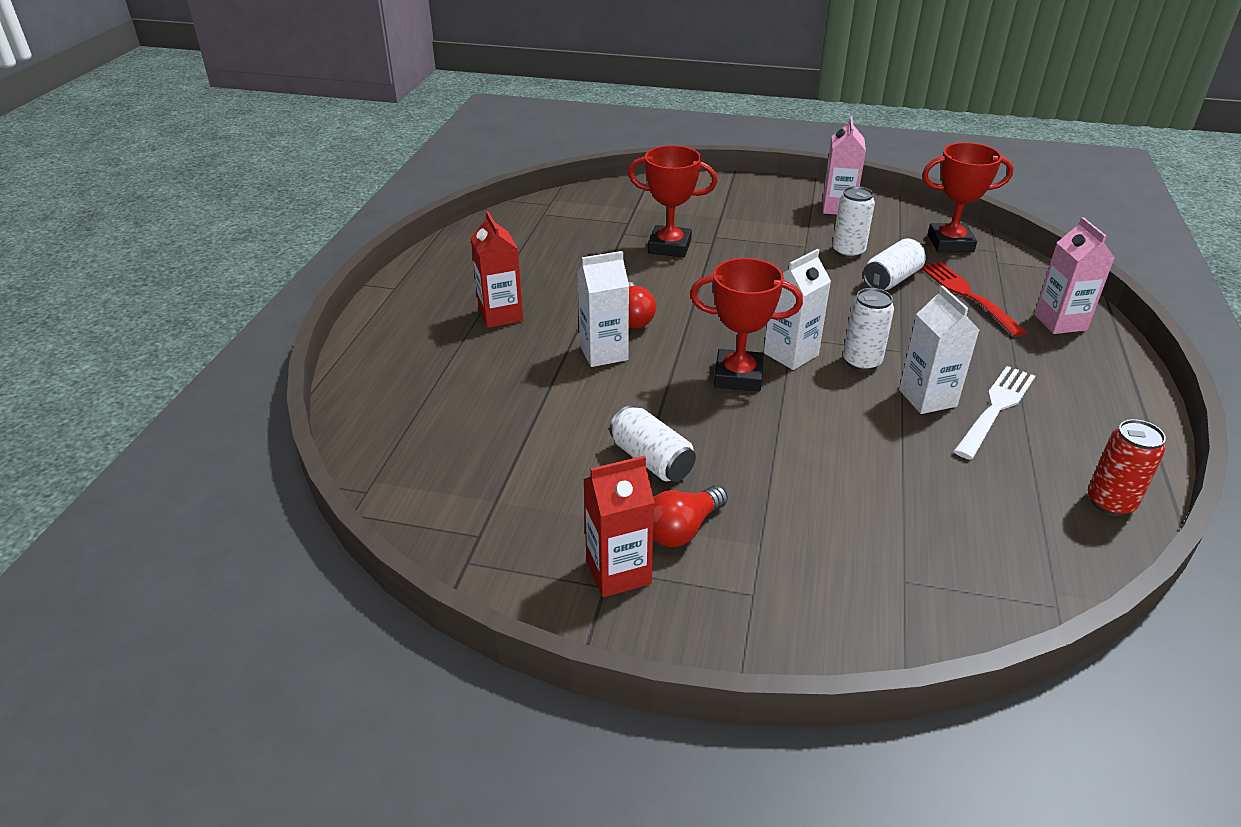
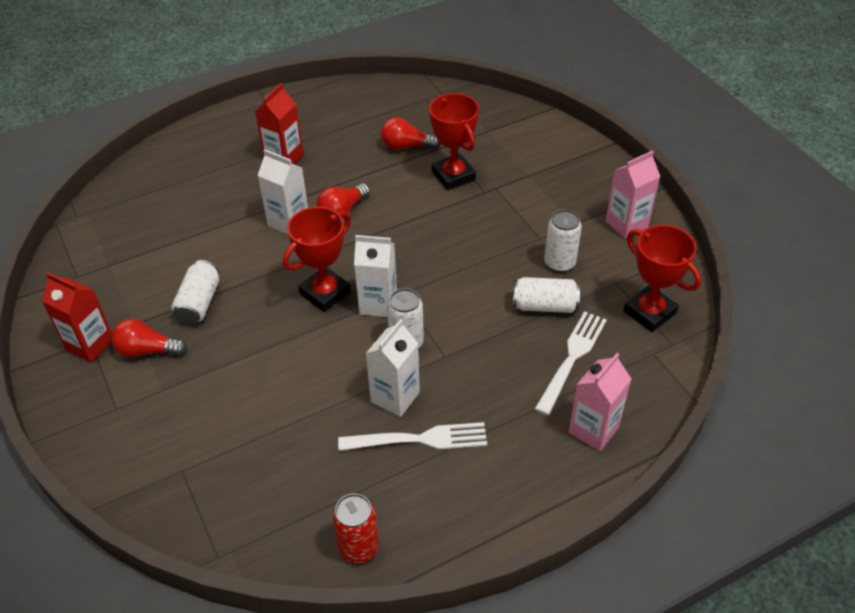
camera: 50 degrees right, 10 degrees up
(593, 249) = (406, 146): none -> red light bulb
(738, 376) = (325, 293): red trophy -> red trophy turned 75 degrees clockwise
(968, 296) = (571, 359): red fork -> white fork

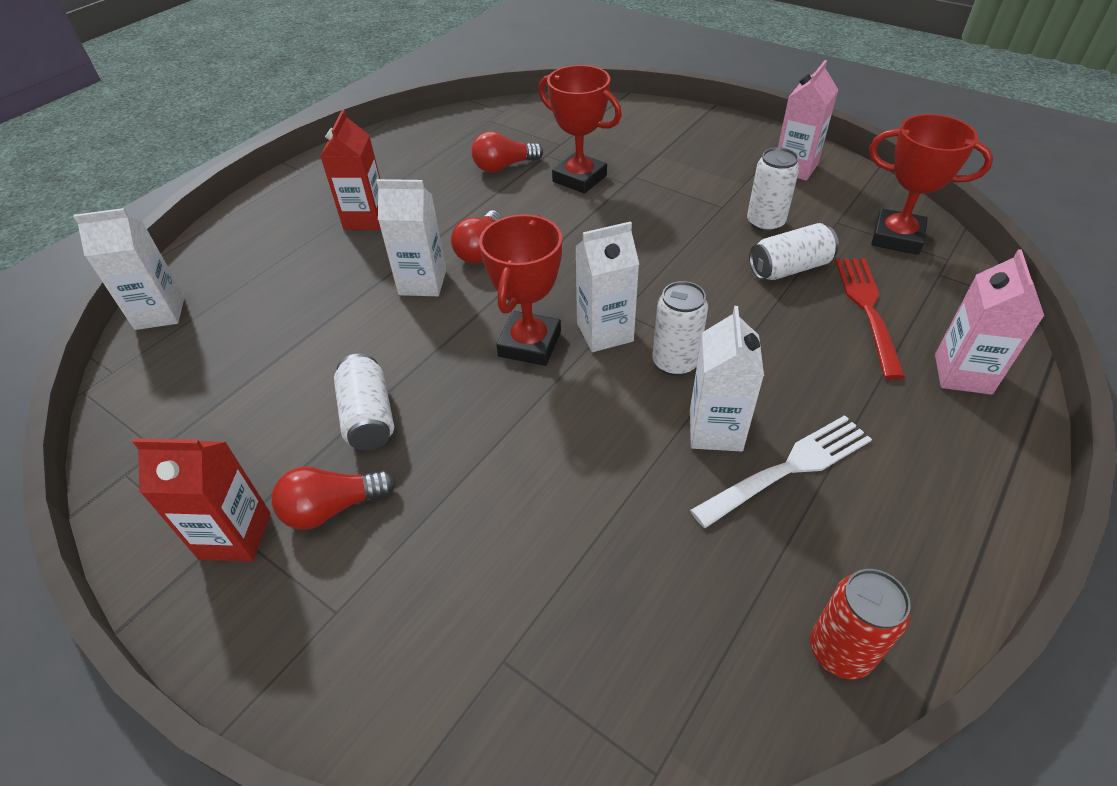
camera: 25 degrees left, 0 degrees up
(122, 185) = (160, 313): none -> white carton
(571, 359) = (868, 310): white fork -> red fork

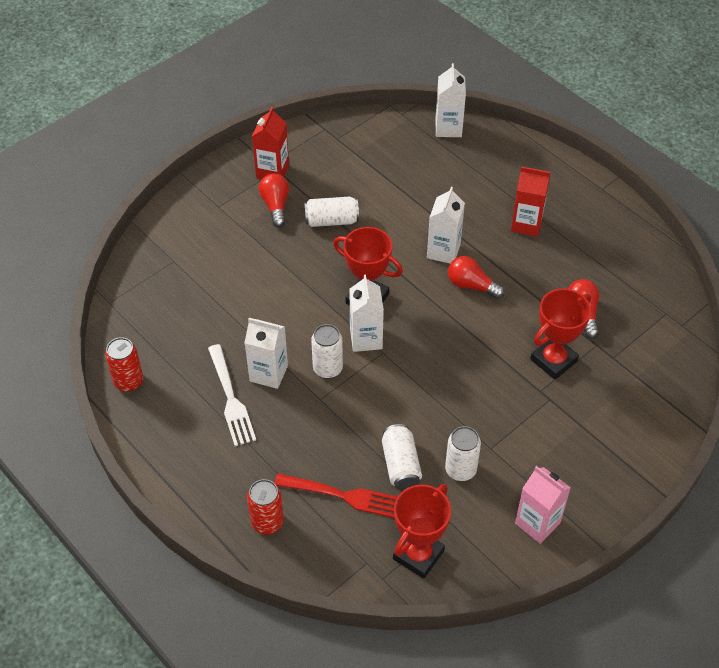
camera: 100 degrees right, 5 degrees up
(962, 374) = (267, 522): pink carton -> red can

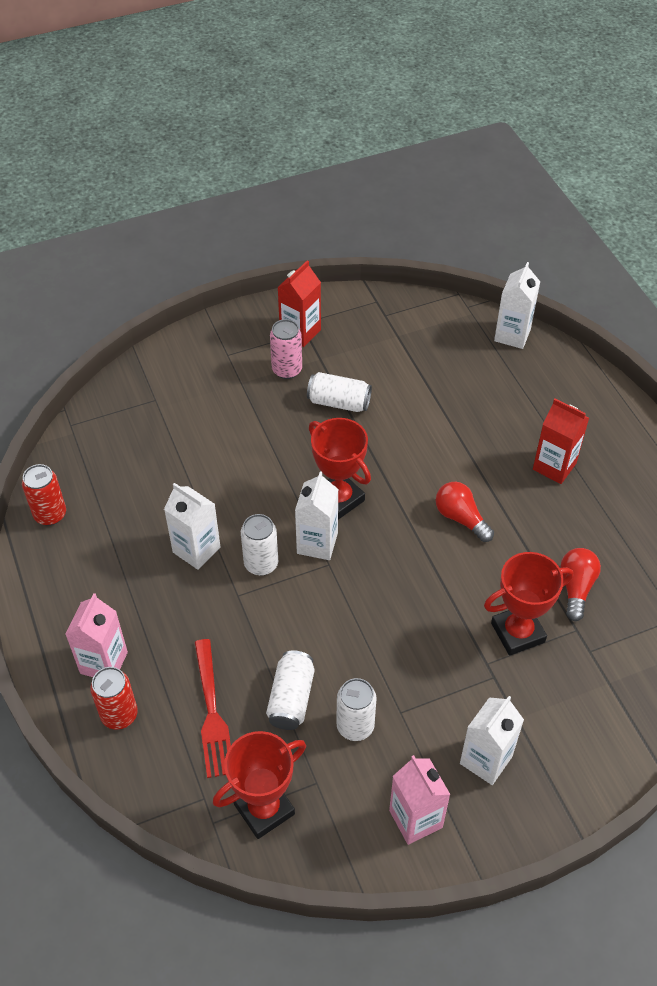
camera: 20 degrees right, 0 degrees up
(230, 398) = (144, 564): white fork -> none
(234, 486) = (104, 662): none -> pink carton
(275, 205) = (287, 370): red light bulb -> pink can
(342, 495) = (212, 712): red fork -> red fork turned 45 degrees clockwise
(443, 251) = (446, 470): white carton -> white carton (486, 760)

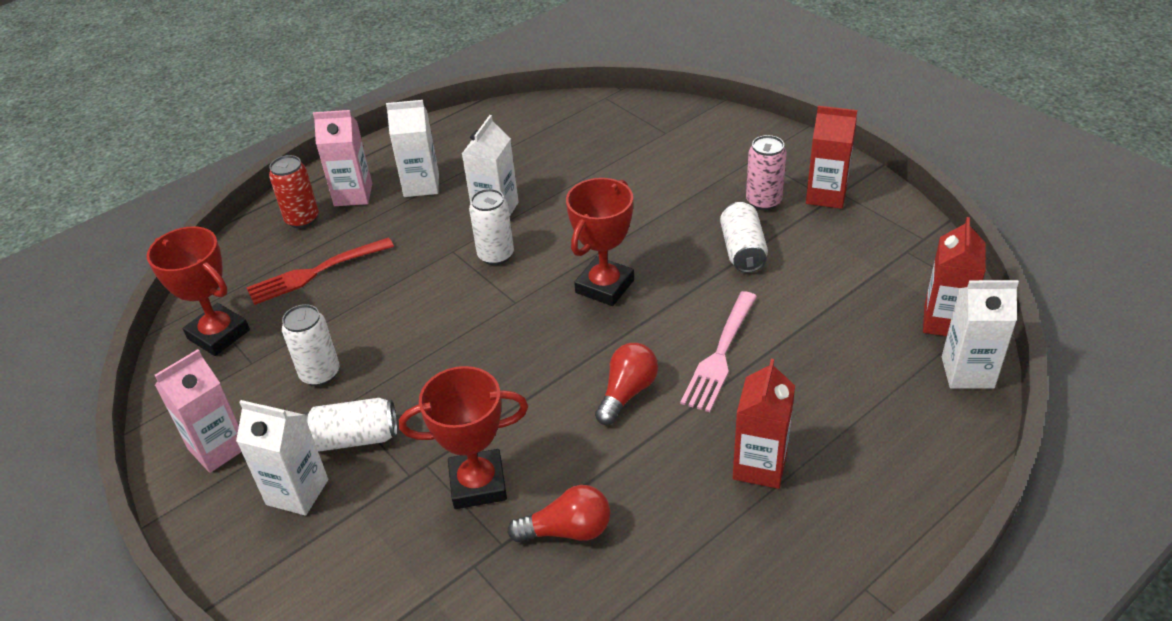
camera: 75 degrees right, 10 degrees down
(50, 514) = (499, 119): red can -> none
(291, 698) = (343, 319): white can -> white can (355, 438)
(317, 543) = (538, 286): white carton -> white carton (421, 185)
(443, 452) = (720, 354): none -> pink fork
(463, 326) = (945, 322): none -> red carton
(517, 632) = (478, 484): red trophy -> red trophy turned 60 degrees counterclockwise

